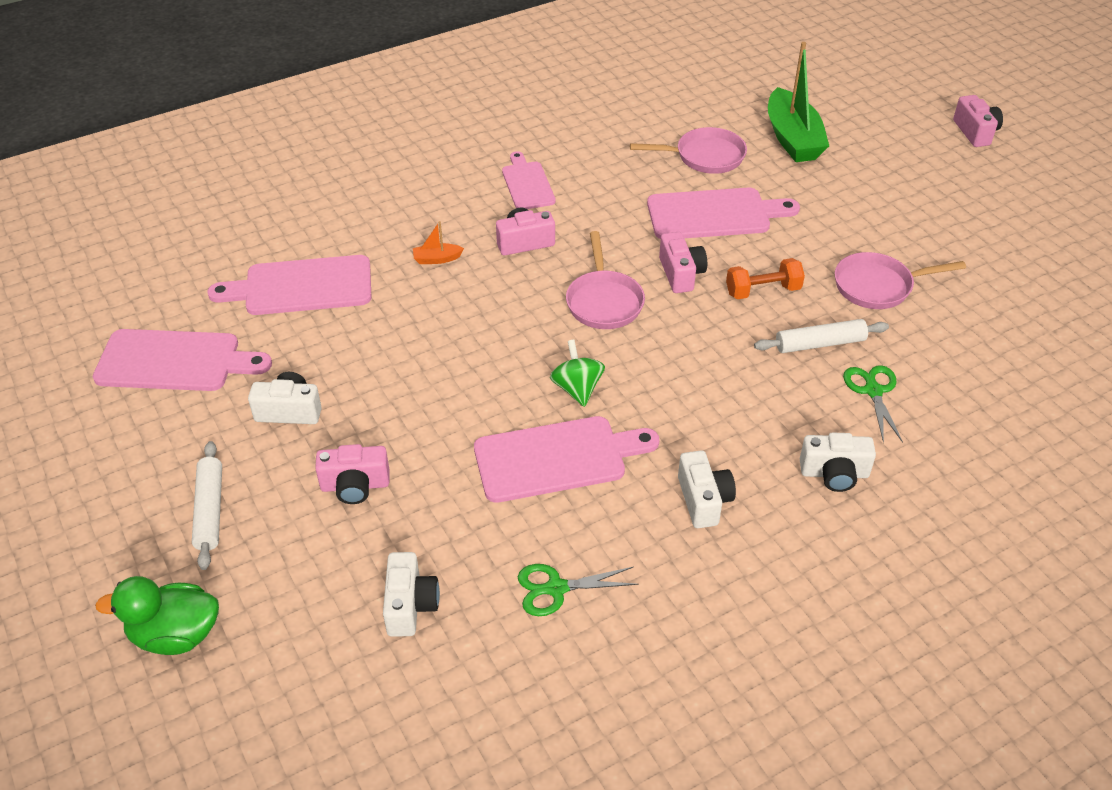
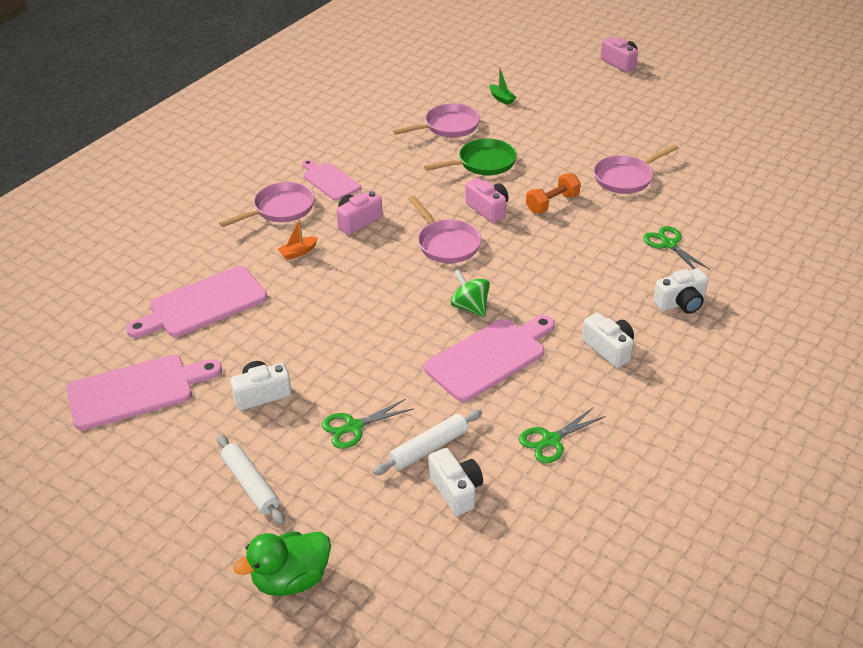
camera: 25 degrees left, 5 degrees down
(355, 485) = (353, 427): pink camera -> green scissors
(452, 202) = (280, 209): none -> pink pan
(714, 214) = (483, 163): pink cutting board -> green pan
(792, 138) = (501, 98): green boat -> green boat, size x0.42
(820, 343) = (614, 225): white rolling pin -> white rolling pin (428, 448)

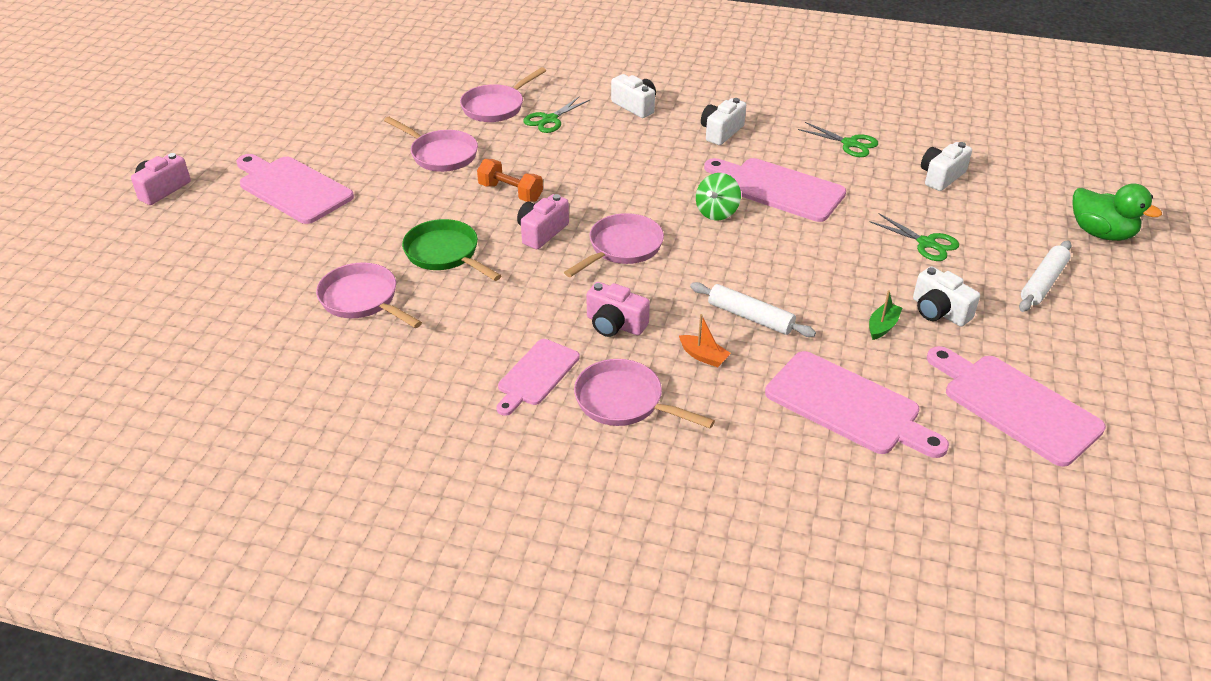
camera: 110 degrees left, 0 degrees up
(428, 448) = (912, 198): white rolling pin -> white rolling pin (750, 317)
(501, 98) = (275, 269): green boat -> green boat (882, 326)
(600, 110) = (292, 188): none -> pink cutting board
(703, 218) = (496, 107): none -> pink pan

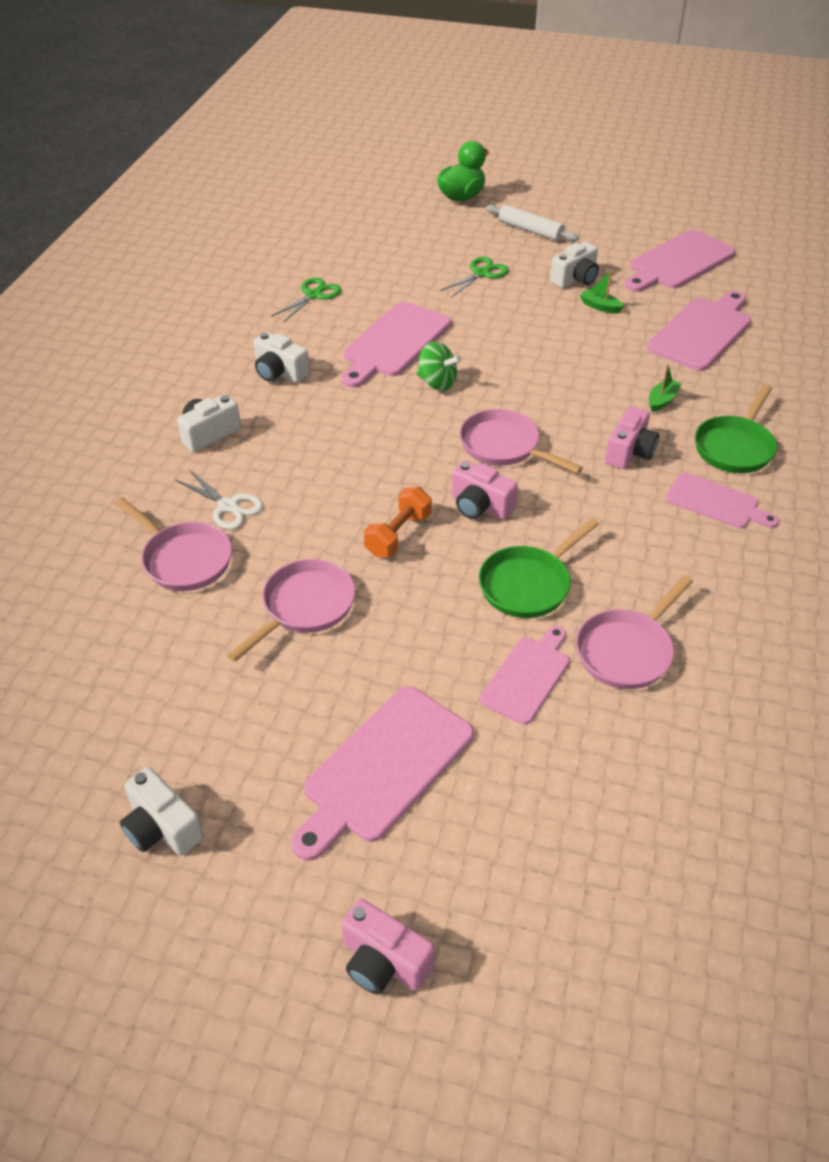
camera: 90 degrees left, 5 degrees up
(350, 249) = (527, 676): none -> pink cutting board
(550, 119) = (228, 506): green scissors -> white scissors
(624, 402) = (735, 447): pink pan -> green pan
(703, 356) = (662, 400): orange boat -> green boat
(750, 317) = (602, 372): white rolling pin -> none
(941, 177) = (376, 254): white camera -> white camera (162, 827)

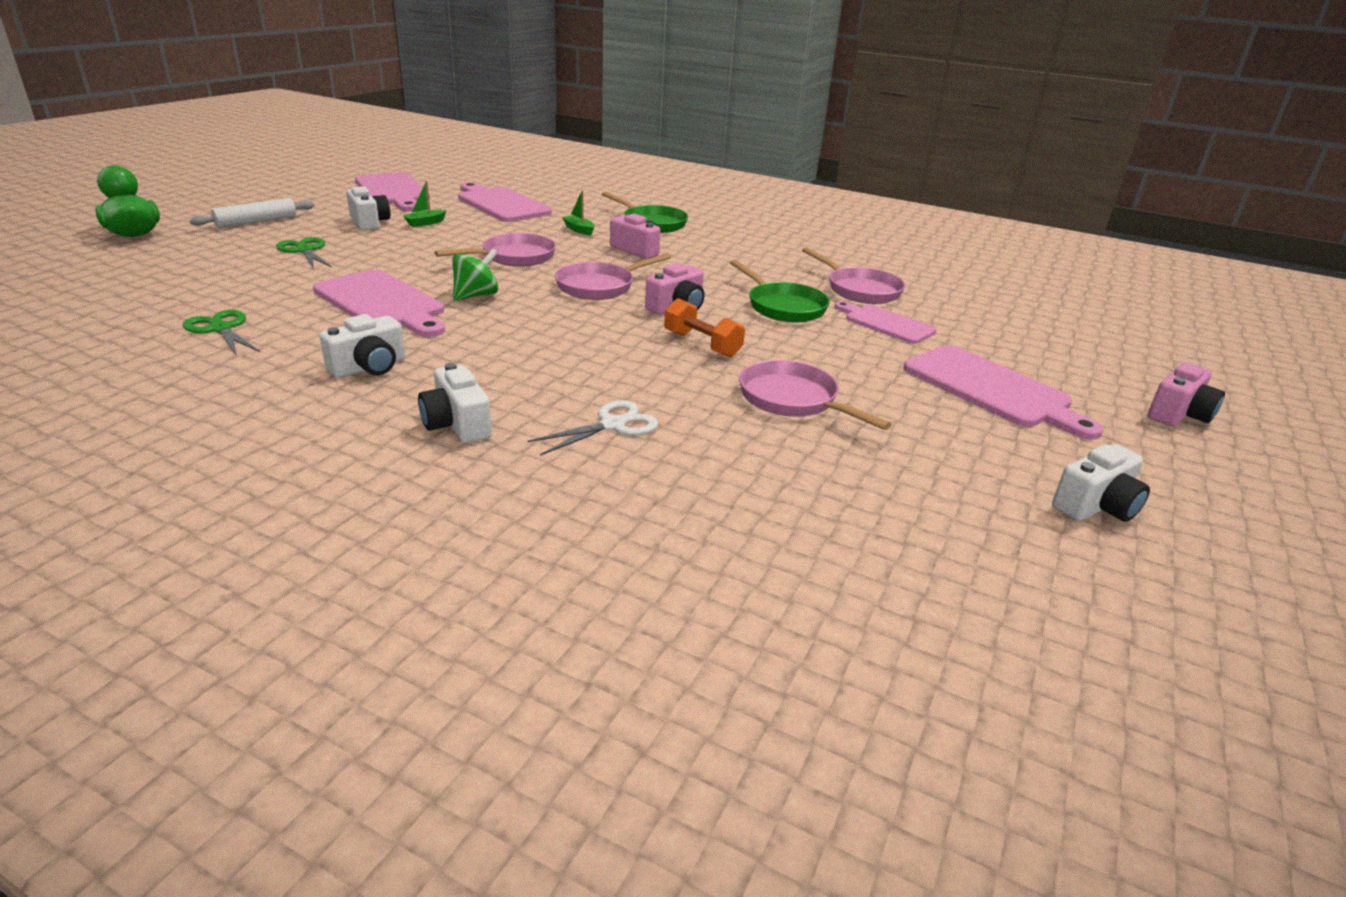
camera: 80 degrees left, 15 degrees down
(183, 559) = (696, 462): pink pan -> pink pan (514, 257)
(716, 502) = (710, 239): pink cutting board -> none

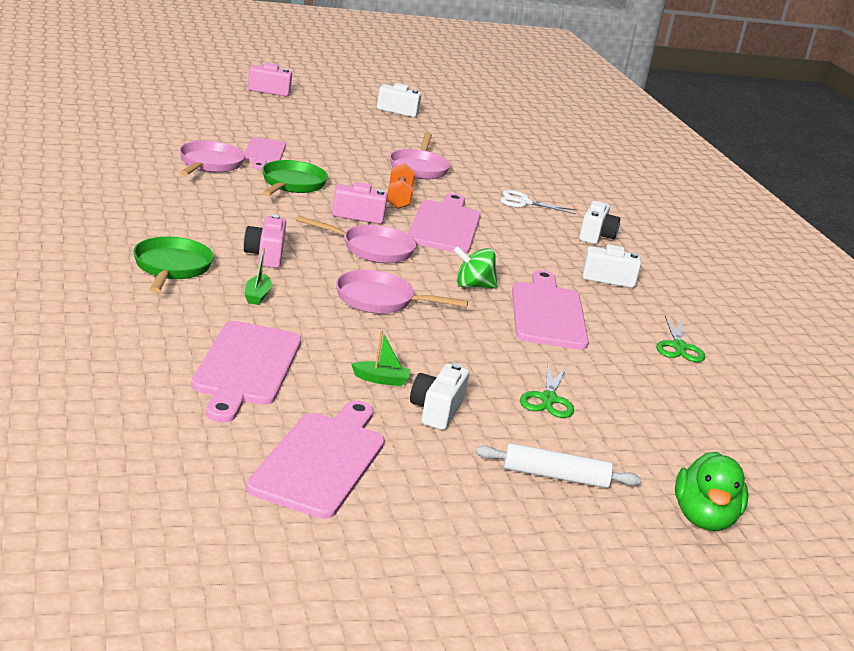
camera: 135 degrees left, 5 degrees down
(991, 389) = (315, 126): pink cutting board -> pink cutting board (445, 226)

